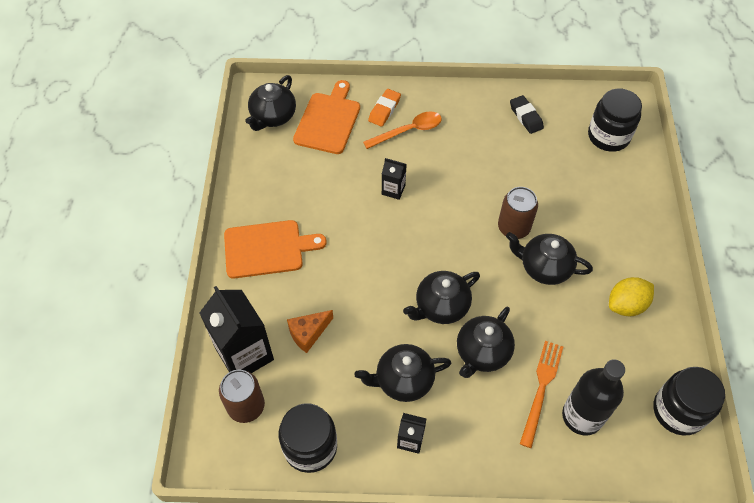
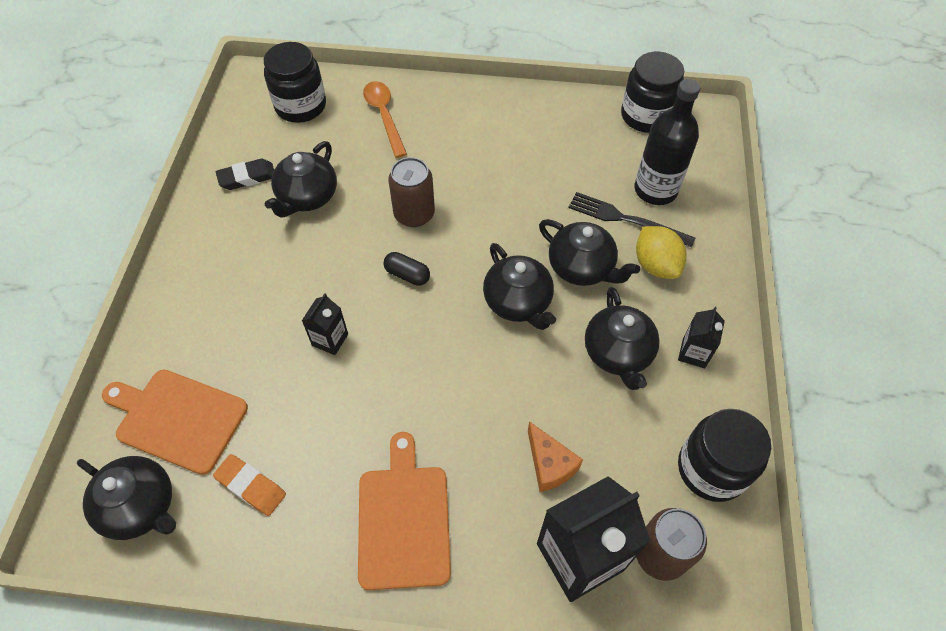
camera: 85 degrees left, 0 degrees up
(384, 110) = (182, 338): orange eraser -> orange eraser (251, 486)
(408, 131) = (231, 311): orange spoon -> orange spoon (384, 116)
(455, 229) = (407, 275): none -> black capsule
(541, 389) = (626, 219): orange fork -> black fork
(544, 267) = (473, 193): black teapot -> black teapot (307, 197)
(626, 305) = (527, 132): yellow lemon -> yellow lemon (655, 265)

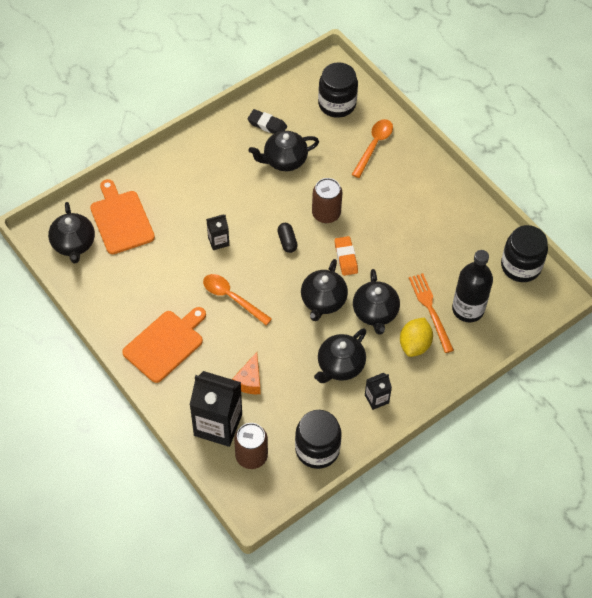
camera: 45 degrees right, 0 degrees up
(251, 486) = (121, 275): orange eraser -> orange eraser (346, 258)
(419, 389) = (232, 298): none -> orange spoon
(626, 219) = (430, 310): black fork -> orange fork

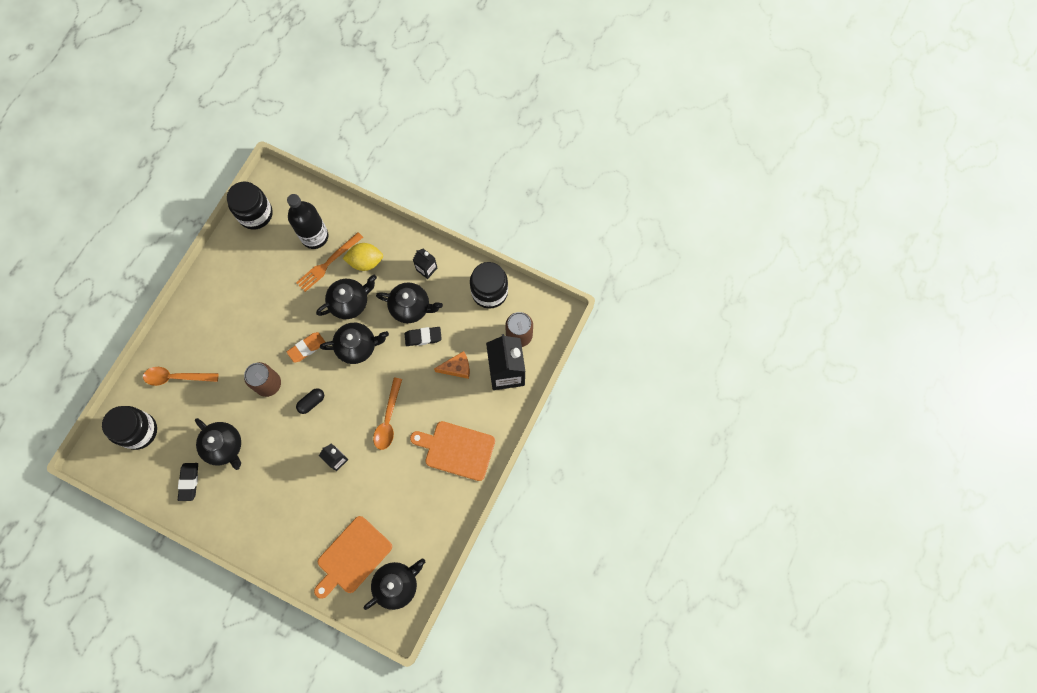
camera: 115 degrees left, 15 degrees up
(300, 363) = (423, 337): none -> black eraser

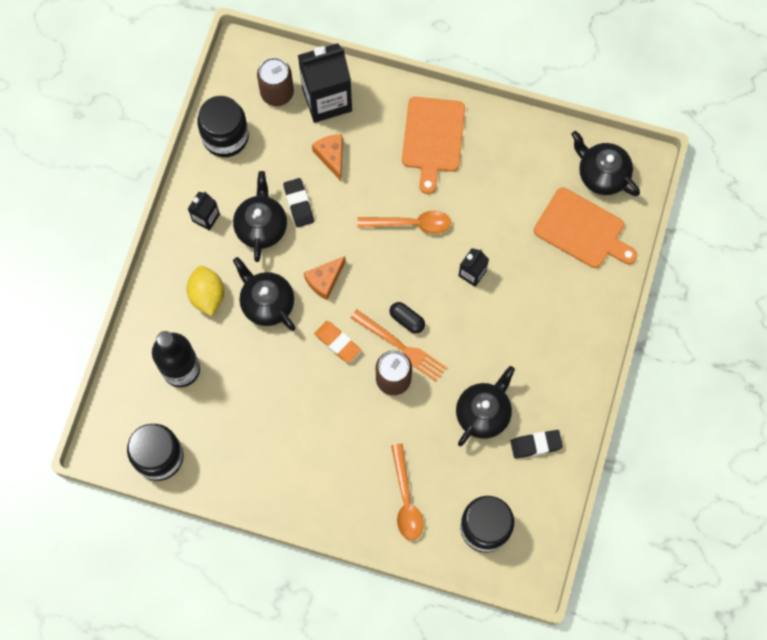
camera: 100 degrees left, 0 degrees up
(328, 263) = (216, 343): orange fork -> orange fork (401, 347)
(357, 346) = (324, 280): black teapot -> orange cheese

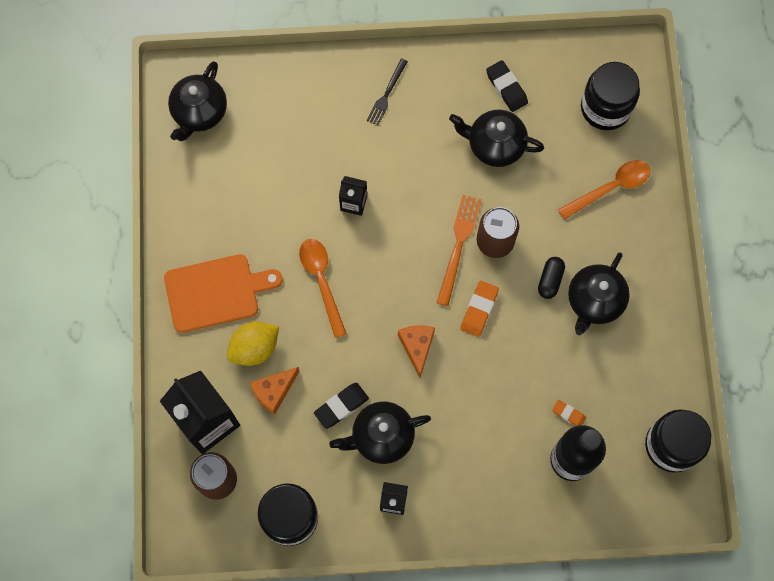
camera: 110 degrees left, 0 degrees up
(207, 295) = (480, 464): yellow lemon -> yellow lemon (255, 348)
(219, 382) = (568, 414): none -> orange eraser
(267, 303) = (464, 398): black teapot -> black teapot (594, 301)
(324, 280) = (417, 347): orange cheese -> orange cheese turned 120 degrees counterclockwise
(407, 320) = (428, 249): black capsule -> black capsule (550, 280)
(566, 337) = (386, 94): none -> black fork
(582, 230) = (267, 113): orange cutting board -> none

